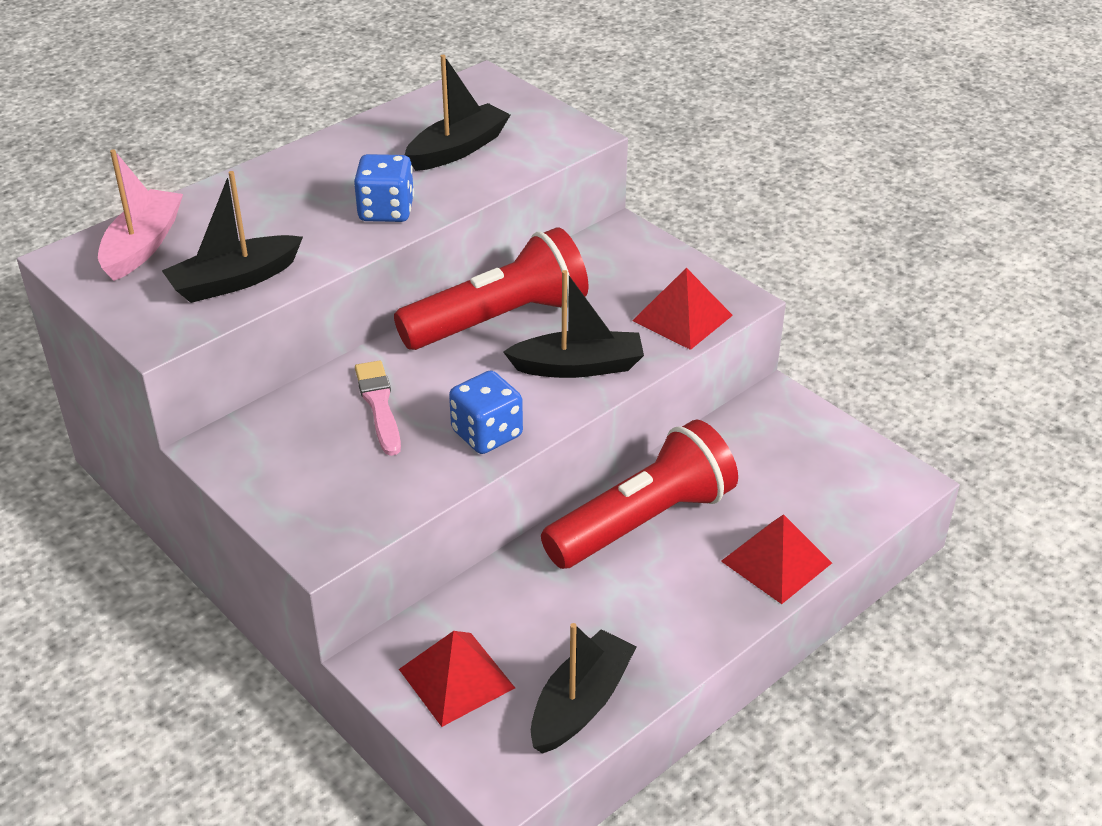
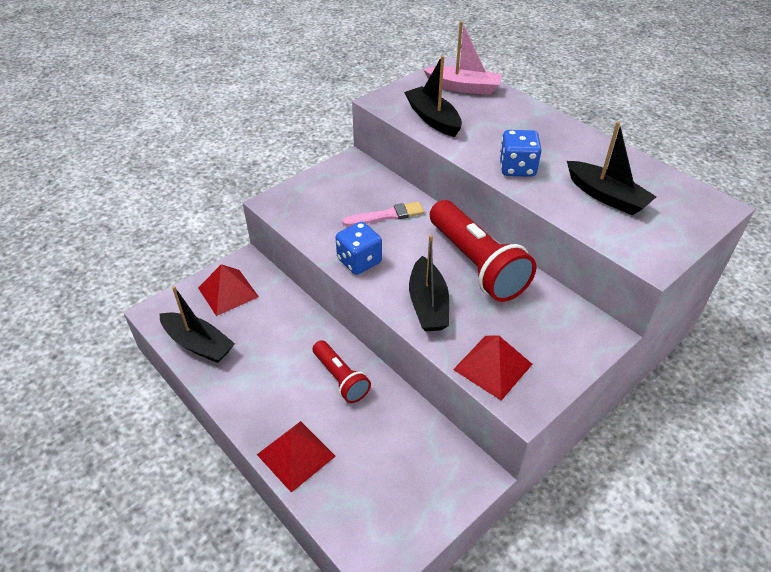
camera: 90 degrees right, 5 degrees up
(643, 521) = (341, 378): red flashlight -> red flashlight, size x0.56

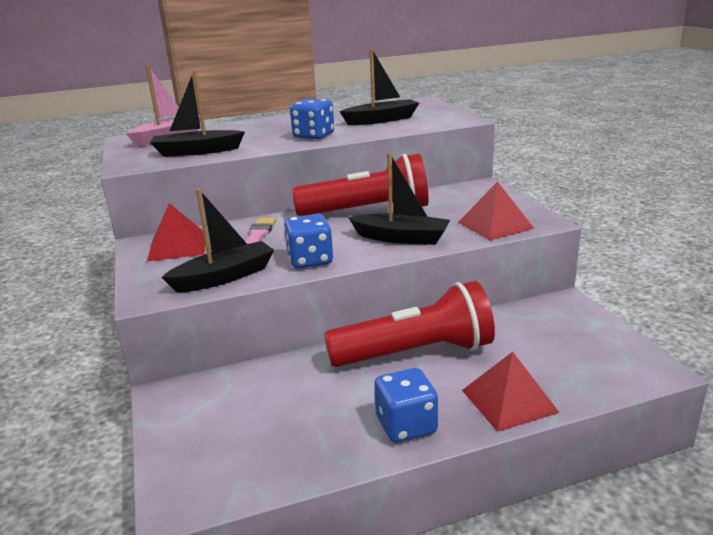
camera: 65 degrees left, 20 degrees down
(198, 344) = (282, 460): black boat -> black boat (224, 277)
(228, 292) = (206, 418): red pyramid -> red pyramid (177, 246)
(248, 397) = (406, 425): none -> blue dice
(341, 378) = (416, 353): red flashlight -> red flashlight, size x1.79

